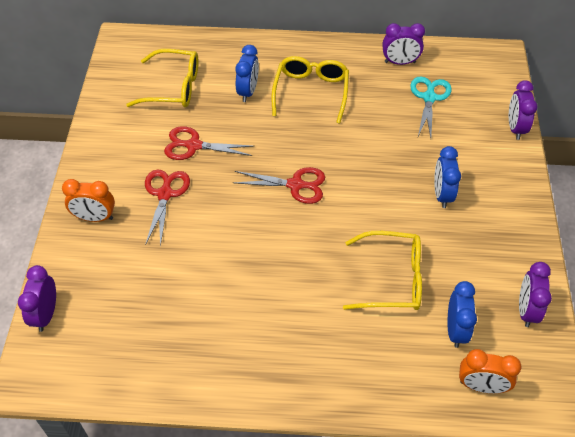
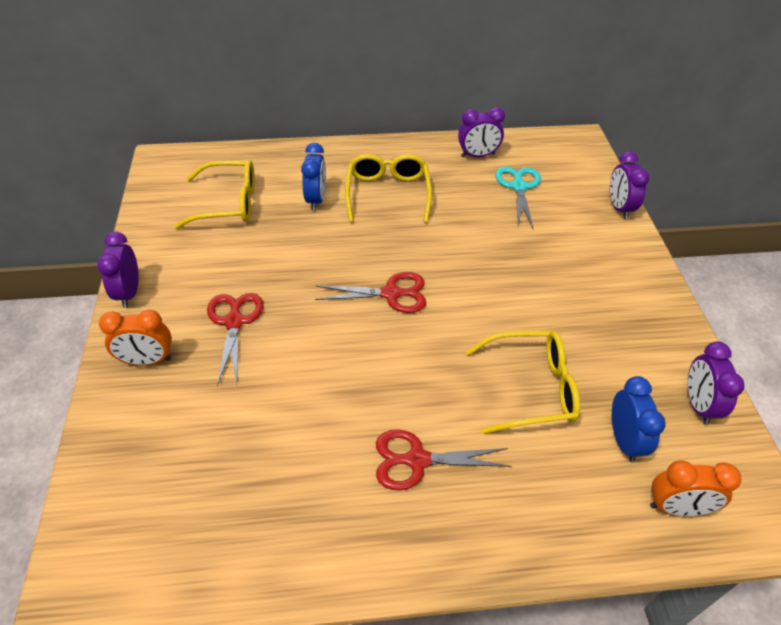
camera: 10 degrees left, 5 degrees down
(46, 314) = (91, 495): purple clock -> purple clock (129, 293)
(194, 145) = (262, 263): red scissors -> red scissors (417, 460)
(442, 194) = (561, 285): blue clock -> none

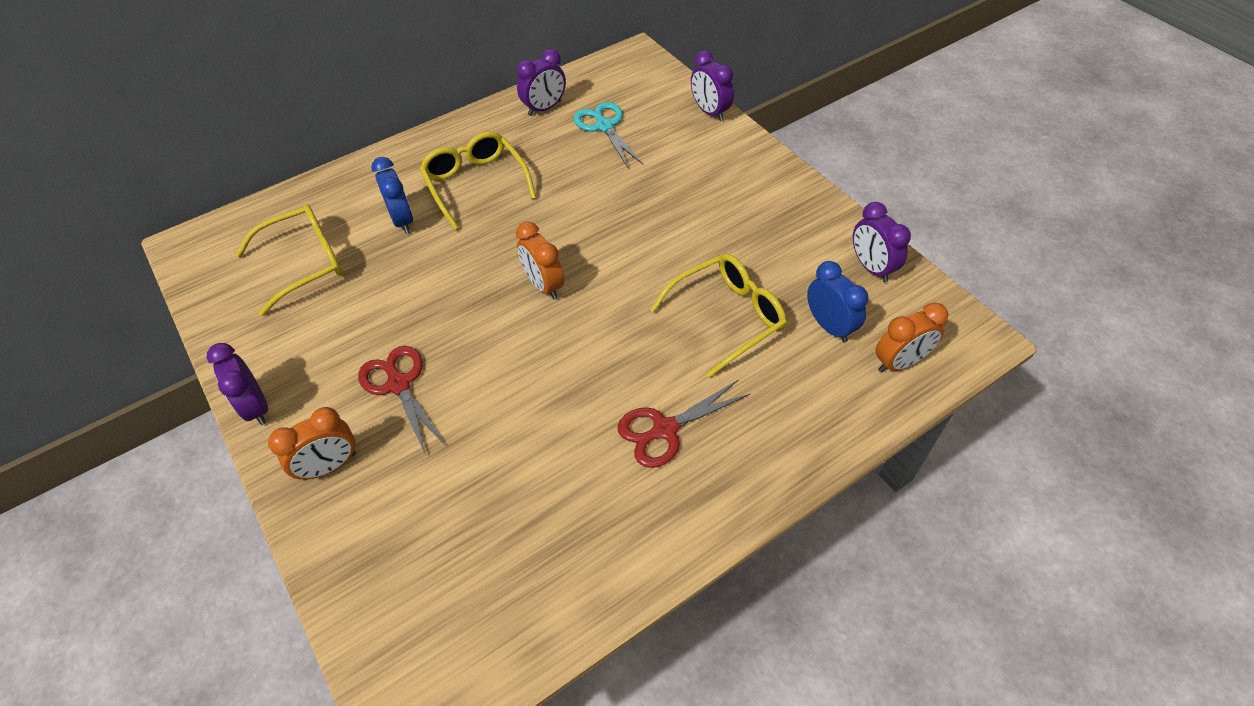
camera: 25 degrees left, 5 degrees up
(391, 294) = (544, 285): red scissors -> orange clock

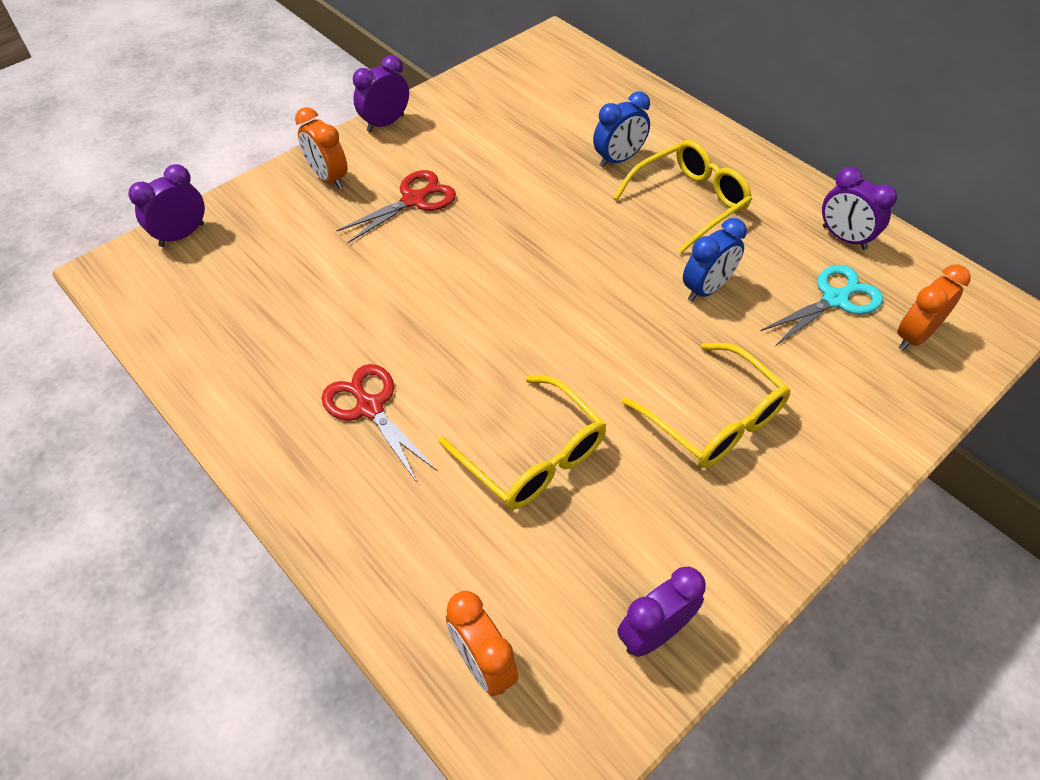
camera: 80 degrees right, 0 degrees up
(305, 263) = (547, 110): yellow glasses -> yellow glasses (714, 419)
(544, 285) = (551, 281): orange clock -> orange clock (914, 336)
(710, 112) = (918, 413): purple clock -> purple clock (182, 235)
(829, 326) = (534, 574): blue clock -> blue clock (706, 289)

